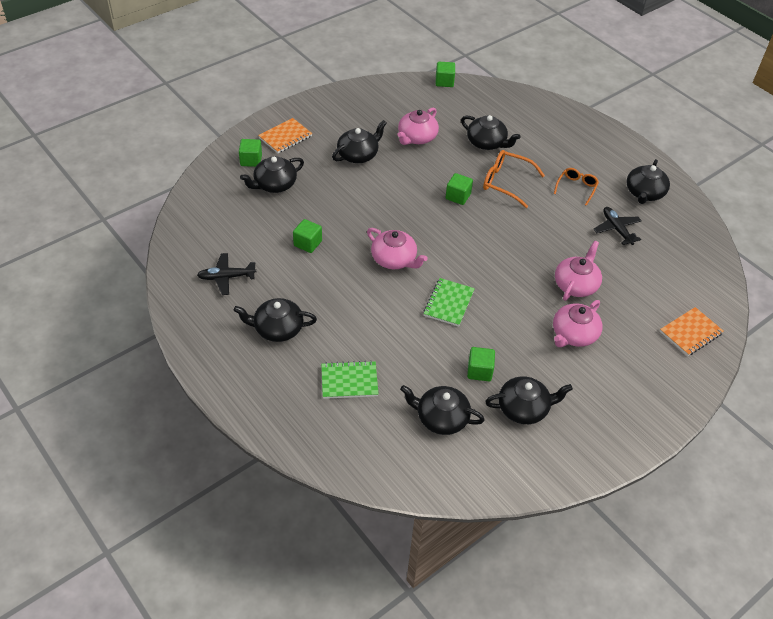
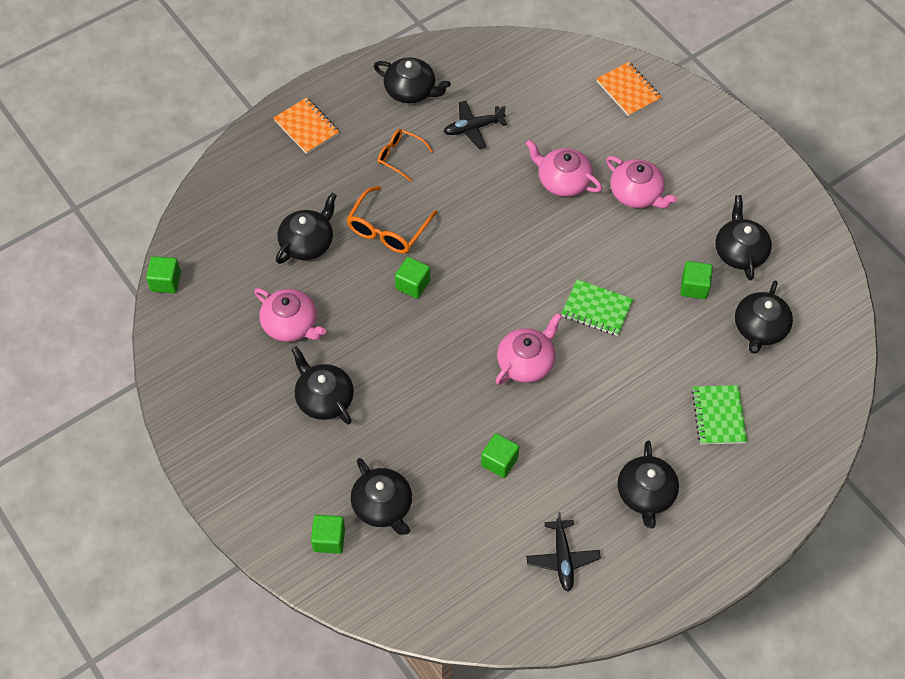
camera: 85 degrees left, 10 degrees up
(285, 137) = (279, 494): orange notebook -> orange notebook (306, 127)

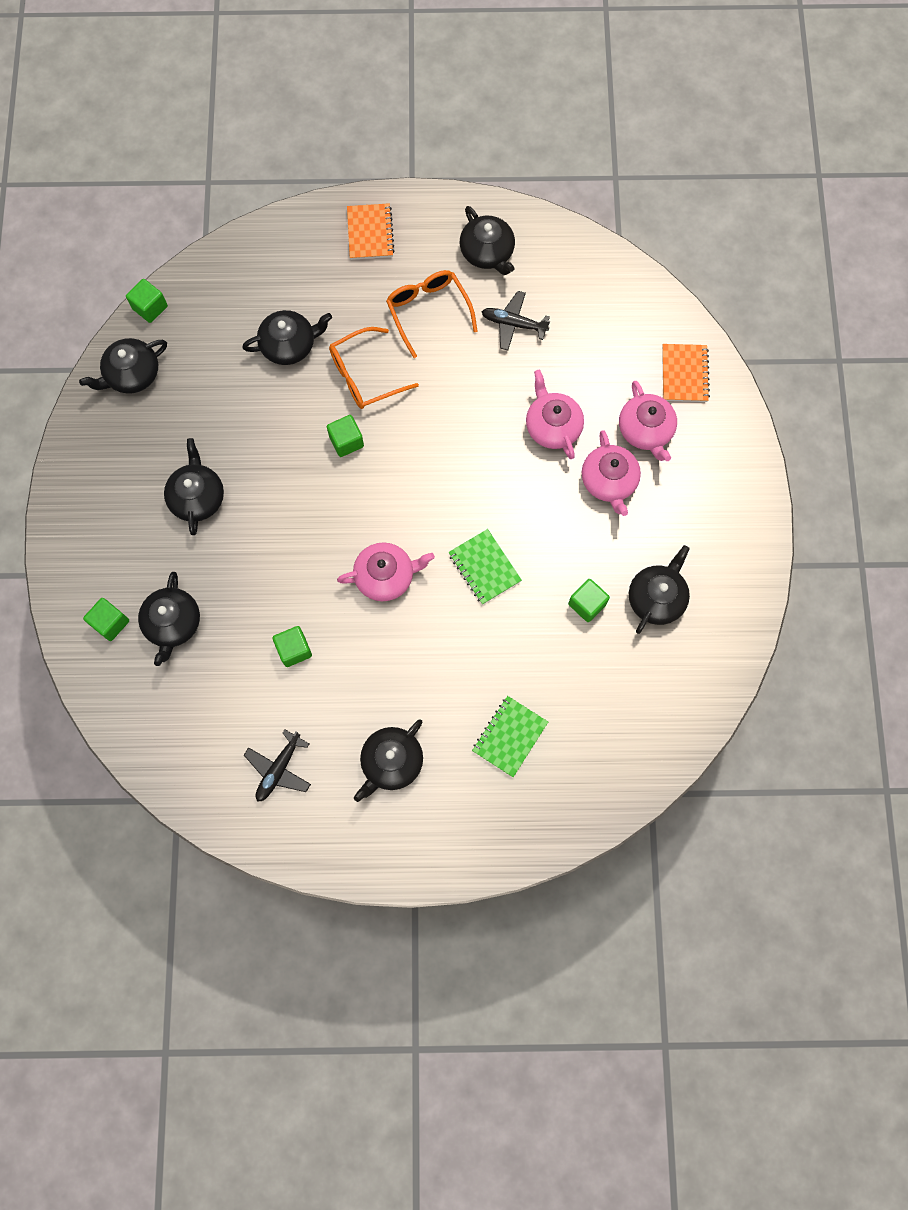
camera: 35 degrees right, 15 degrees up
(291, 324) = (220, 412): pink teapot -> pink teapot (645, 430)
(400, 157) = (428, 312): orange glasses -> orange glasses, size x1.54
(760, 328) = (613, 681): black teapot -> black teapot (132, 374)

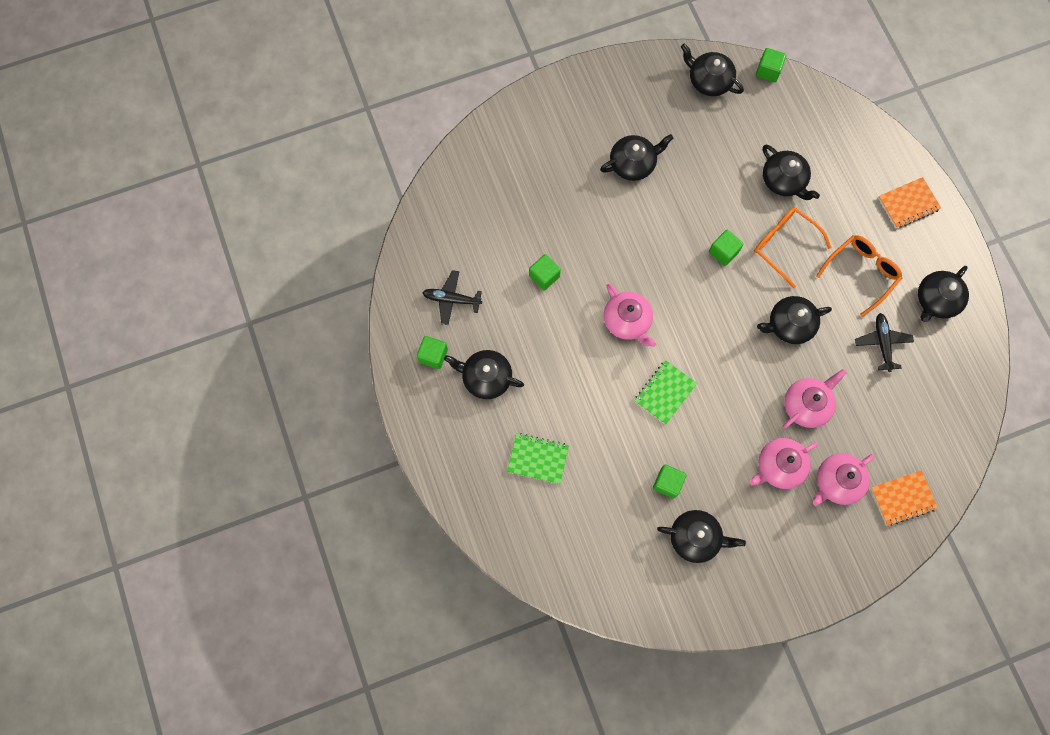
camera: 70 degrees right, 0 degrees up
(110, 623) = (514, 143): green cube -> green cube (433, 355)
(173, 623) = (531, 185): black teapot -> black teapot (789, 324)

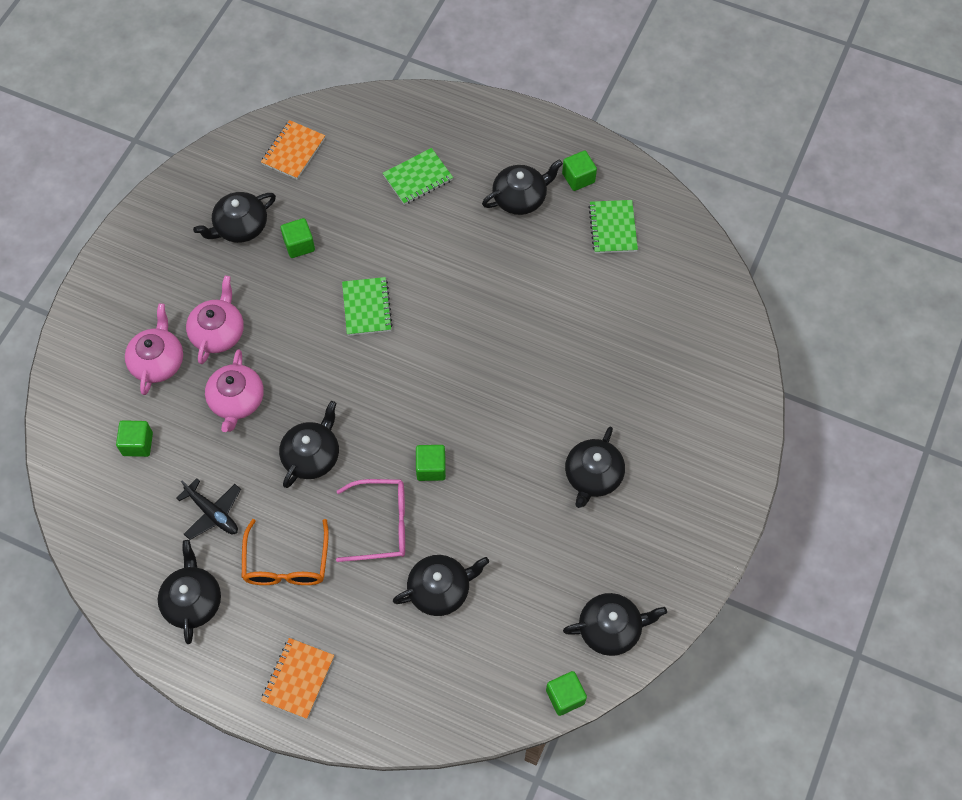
camera: 135 degrees right, 10 degrees down
(451, 299) = (613, 228): black plane -> green notebook
(544, 276) = (561, 310): green cube -> green cube (137, 444)
(627, 321) = (454, 336): pink teapot -> none
(784, 180) = (440, 589): black teapot -> black teapot turned 150 degrees clockwise
(785, 246) = (381, 524): orange glasses -> pink glasses
(902, 498) = (89, 395): orange notebook -> orange notebook (293, 151)

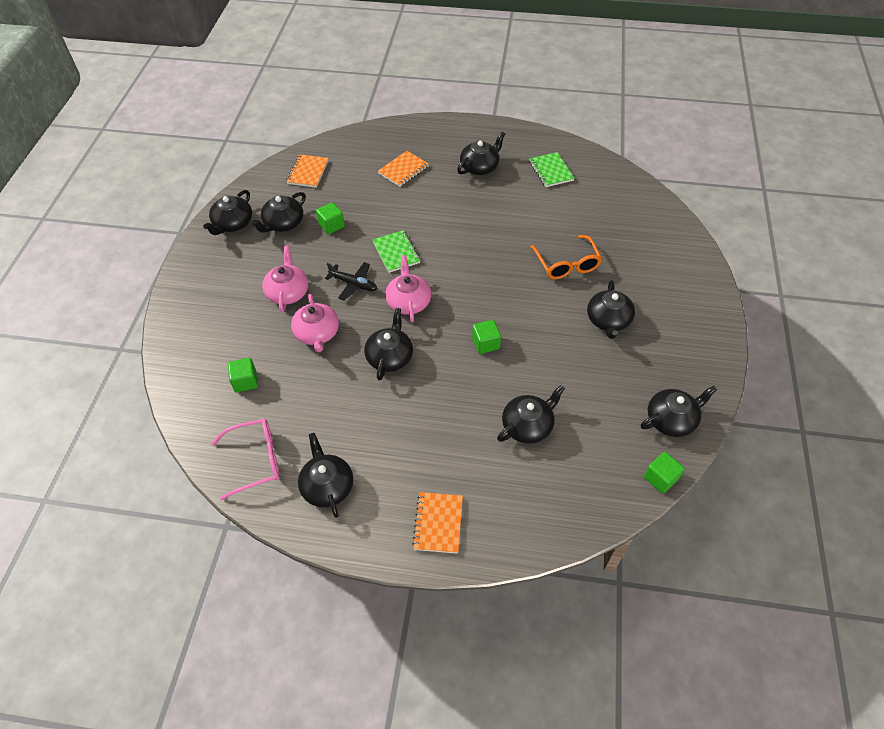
camera: 15 degrees left, 10 degrees down
(158, 361) = (245, 321): pink teapot -> pink teapot (408, 302)
(178, 211) = (233, 223): none -> black teapot
(213, 513) = (323, 416): black plane -> black plane (354, 284)
(286, 562) = (396, 437): orange glasses -> orange glasses (566, 264)
(381, 524) = (462, 391): pink glasses -> pink glasses (255, 461)
(418, 178) = (403, 170): green notebook -> orange notebook
(578, 178) = (514, 148): green cube -> none

